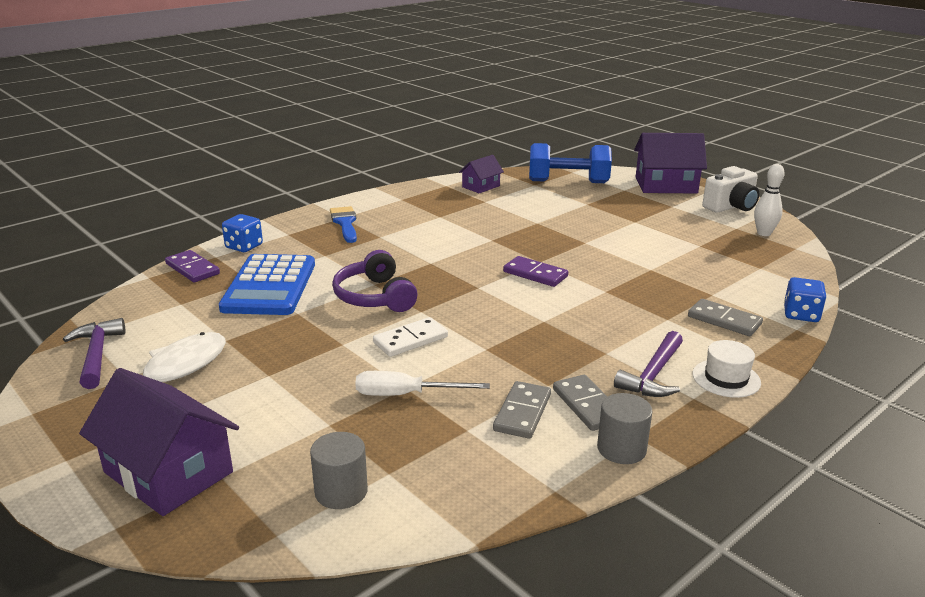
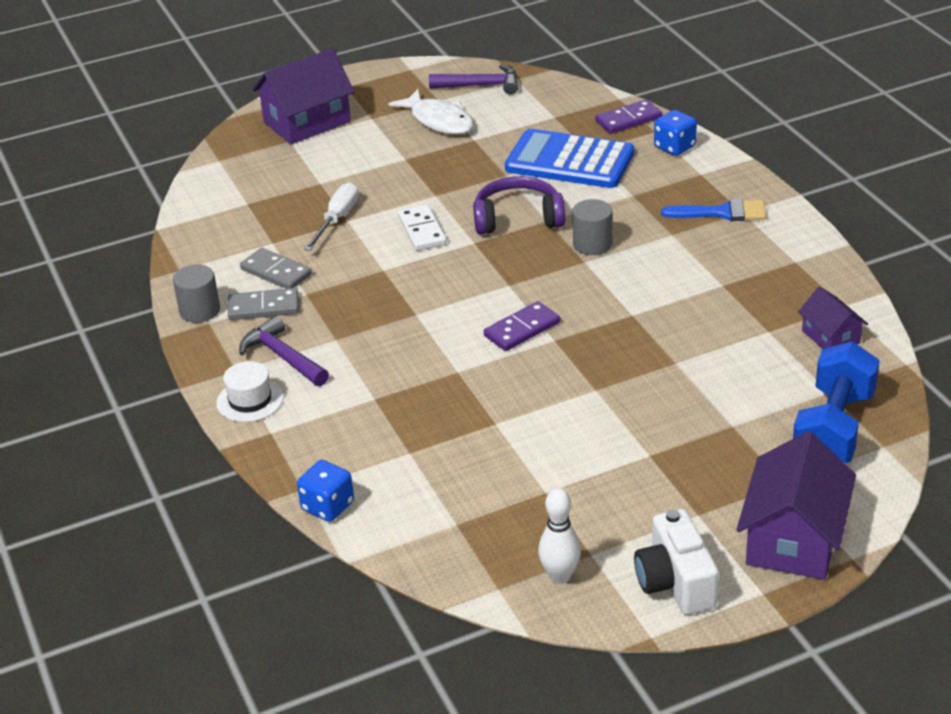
camera: 110 degrees right, 10 degrees up
(341, 491) = (241, 184): grey cylinder -> grey cylinder (592, 244)
(724, 320) = (348, 439): grey domino -> none

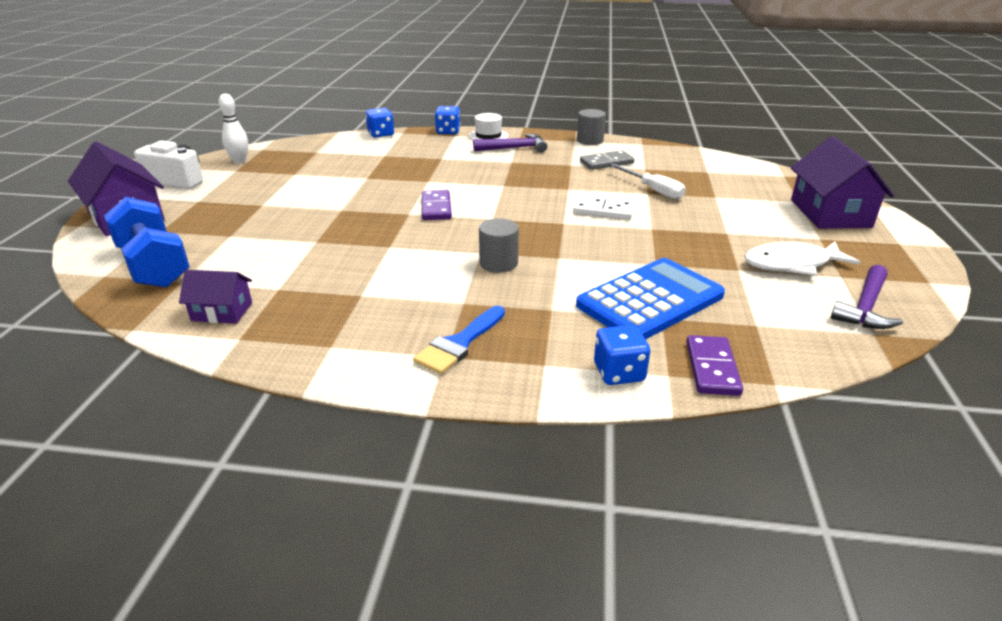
camera: 120 degrees right, 5 degrees down
(261, 446) = (448, 131): none -> blue dice
(263, 307) = (571, 153): grey domino -> none
(518, 218) = (576, 247): purple headphones -> none

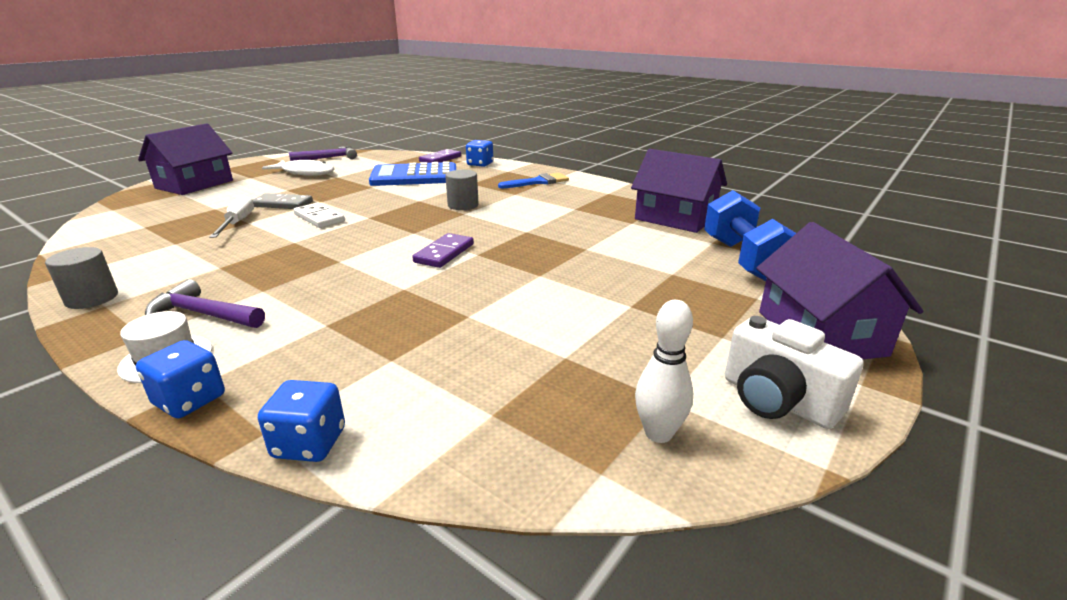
camera: 150 degrees left, 5 degrees down
(222, 311) = (675, 218): purple house -> purple house, size x1.82
(606, 163) = (182, 259): grey domino -> grey domino (283, 204)

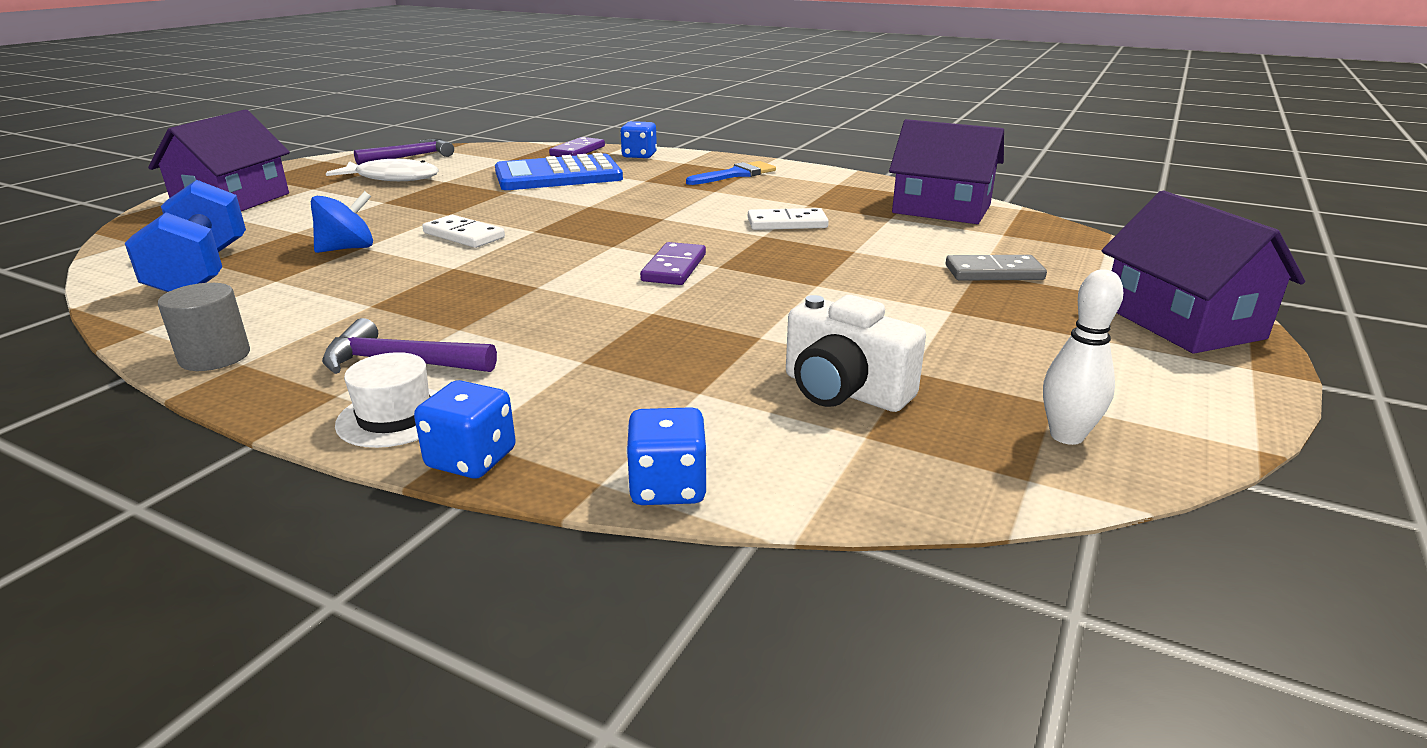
camera: 10 degrees left, 0 degrees up
(237, 223) = (347, 248): white screwdriver -> blue spinning top
(283, 204) = (394, 221): grey domino -> grey domino (994, 272)
(463, 205) = (655, 208): grey cylinder -> none
(550, 223) = (787, 223): none -> white domino
(744, 260) = (1053, 251): blue dumbbell -> blue dumbbell (201, 271)
(777, 401) = (1174, 392): white camera -> white camera (844, 391)

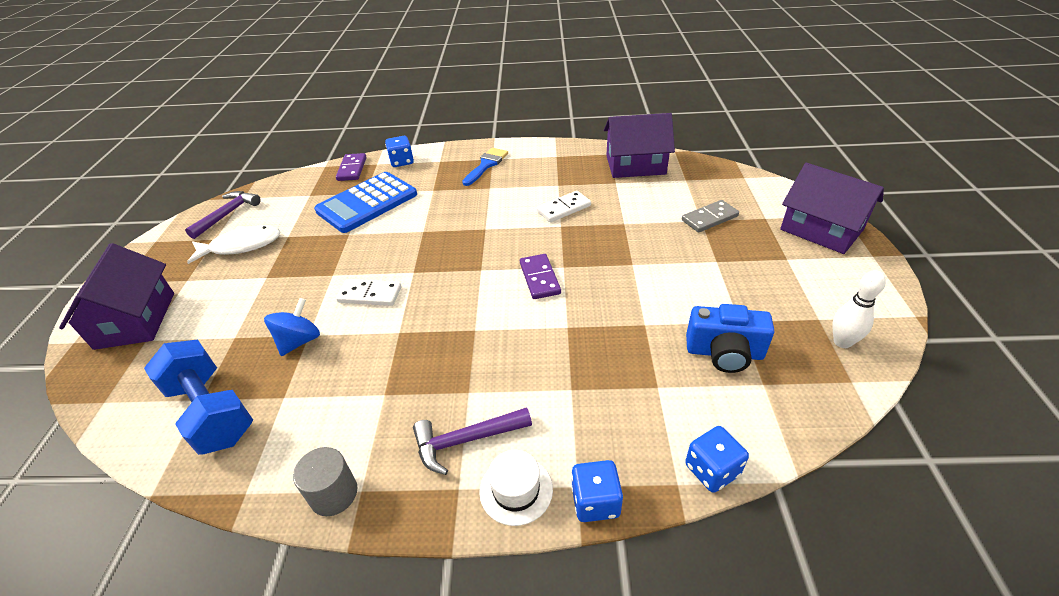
camera: 25 degrees left, 15 degrees up
(844, 391) = (724, 353): white camera -> blue camera

